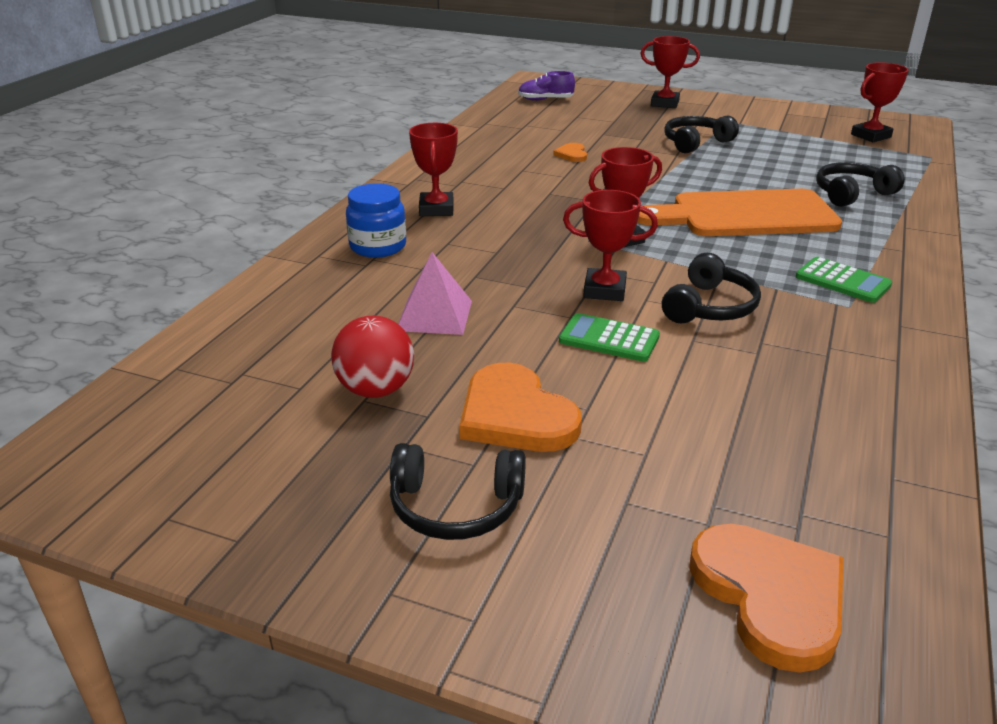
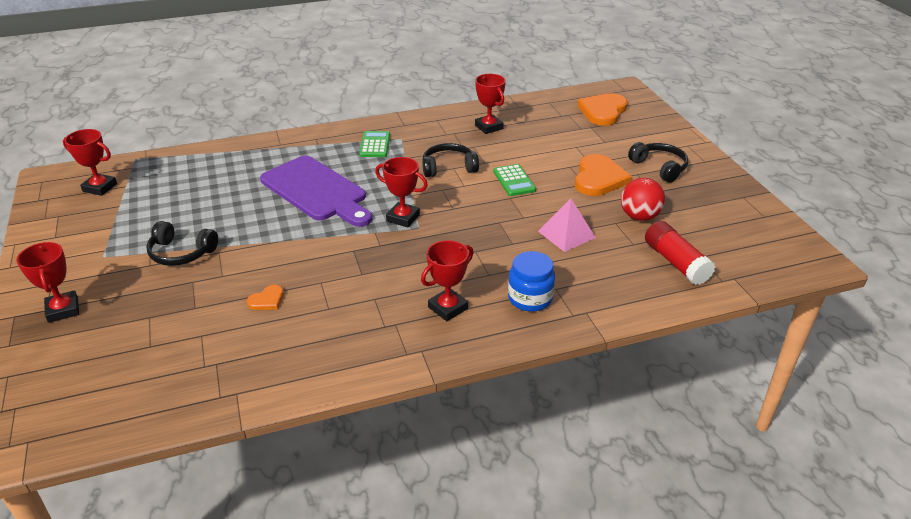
camera: 130 degrees left, 5 degrees up
(258, 357) = (676, 262): none -> red glue stick
(545, 100) = (99, 396): purple shoe -> none
(604, 290) = (471, 199): red trophy -> red trophy (489, 127)
(745, 215) = (316, 191): orange cutting board -> purple cutting board
(851, 194) = (240, 168): black headphones -> none

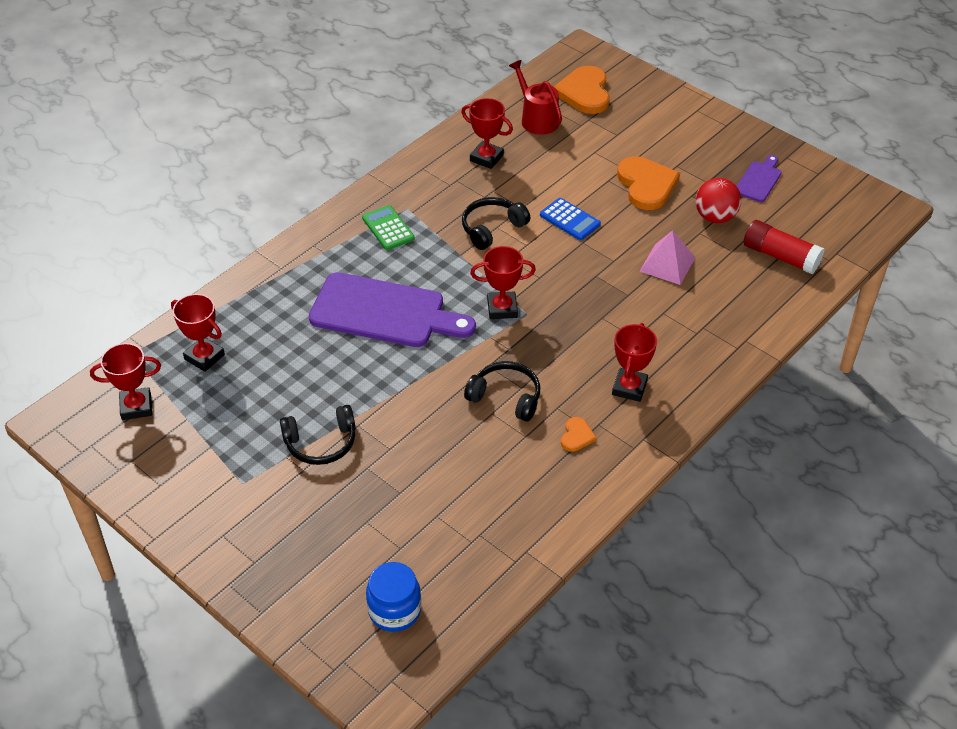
camera: 30 degrees left, 10 degrees up
(63, 310) = (272, 555): red trophy -> red trophy (204, 357)
(267, 300) = (461, 453): orange heart -> orange heart (576, 436)
(514, 181) = (570, 220): green calculator -> blue calculator
(530, 298) = (690, 347): blue jar -> blue jar (394, 610)
(550, 116) = (537, 119): none -> red watering can
(659, 167) = (691, 149): black headphones -> black headphones (506, 397)
(703, 204) = (759, 180): none -> purple cutting board

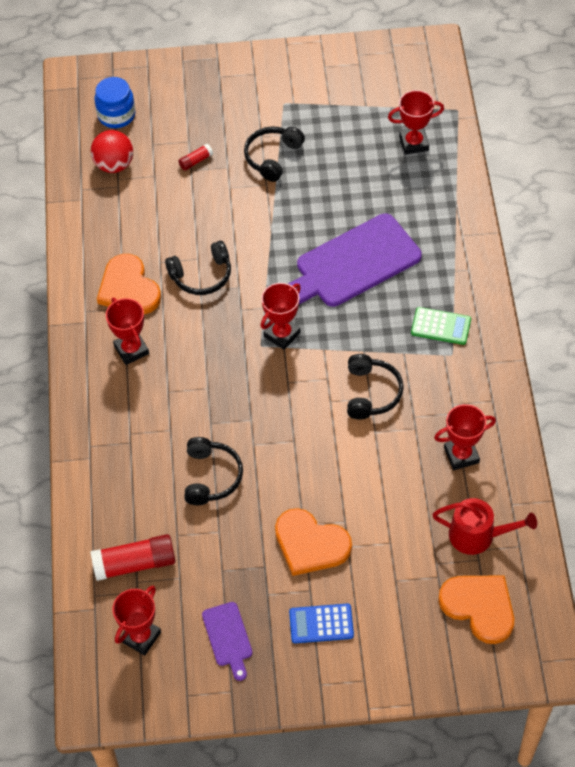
camera: 135 degrees right, 10 degrees up
(136, 407) = (404, 88): red trophy -> red trophy (141, 637)
(385, 497) = (196, 161): none -> red glue stick
(570, 220) = (327, 453): blue calculator -> blue calculator (321, 624)
(576, 436) = (128, 288): orange heart -> orange heart, size x2.08
(667, 264) = (211, 477): pink pyramid -> black headphones
(715, 217) = (223, 559): red ball -> red ball (114, 165)

